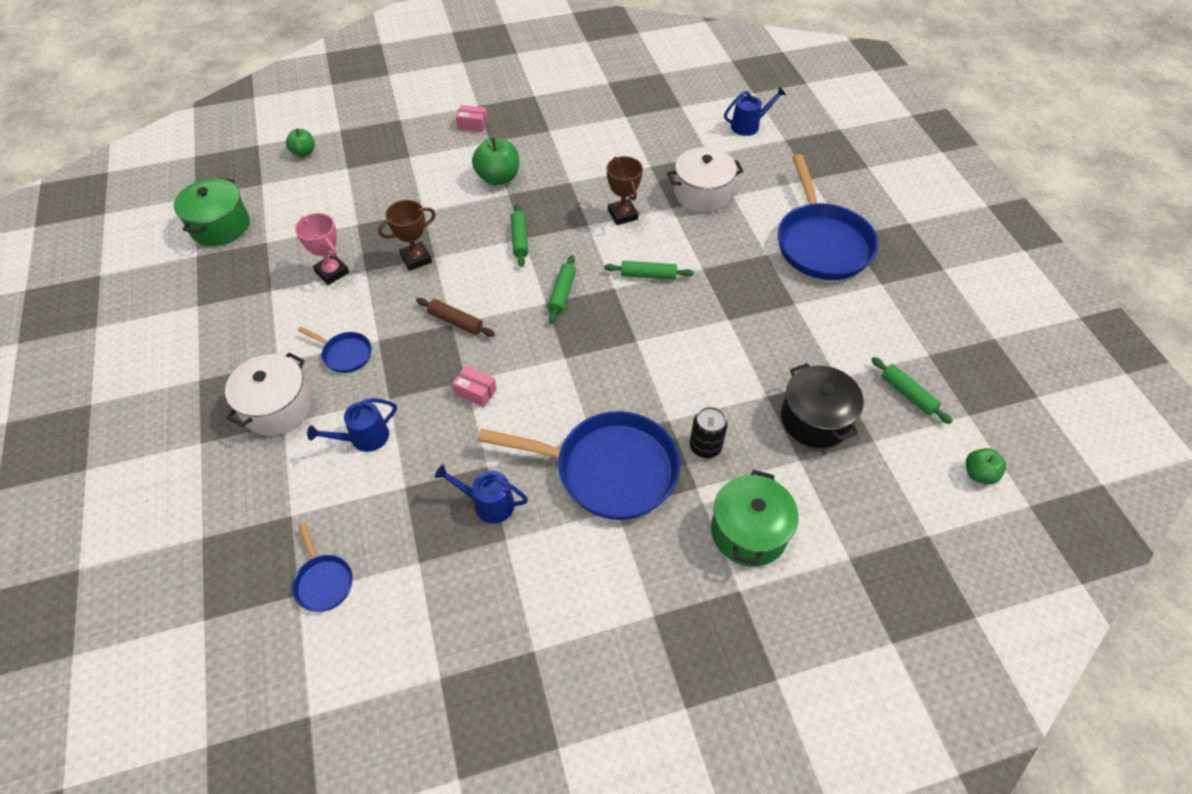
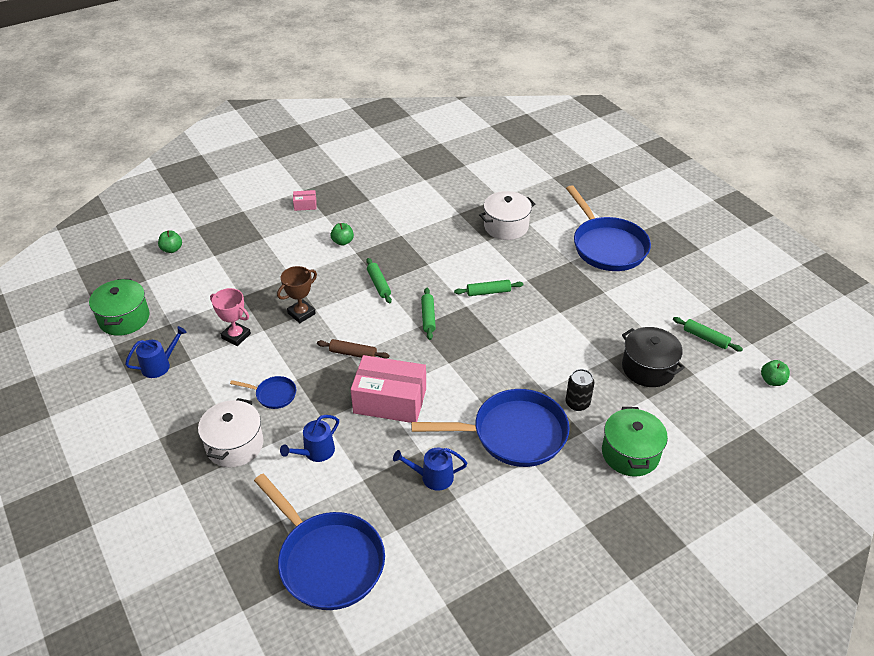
camera: 15 degrees left, 10 degrees down
(323, 582) = (327, 560): blue pan -> blue pan, size x2.22
(475, 392) = (390, 401): pink box -> pink box, size x2.35
(498, 178) = (343, 242): green apple -> green apple, size x0.60
(622, 215) = (452, 252): brown trophy -> none
(748, 125) = (521, 171): blue watering can -> blue watering can (159, 365)

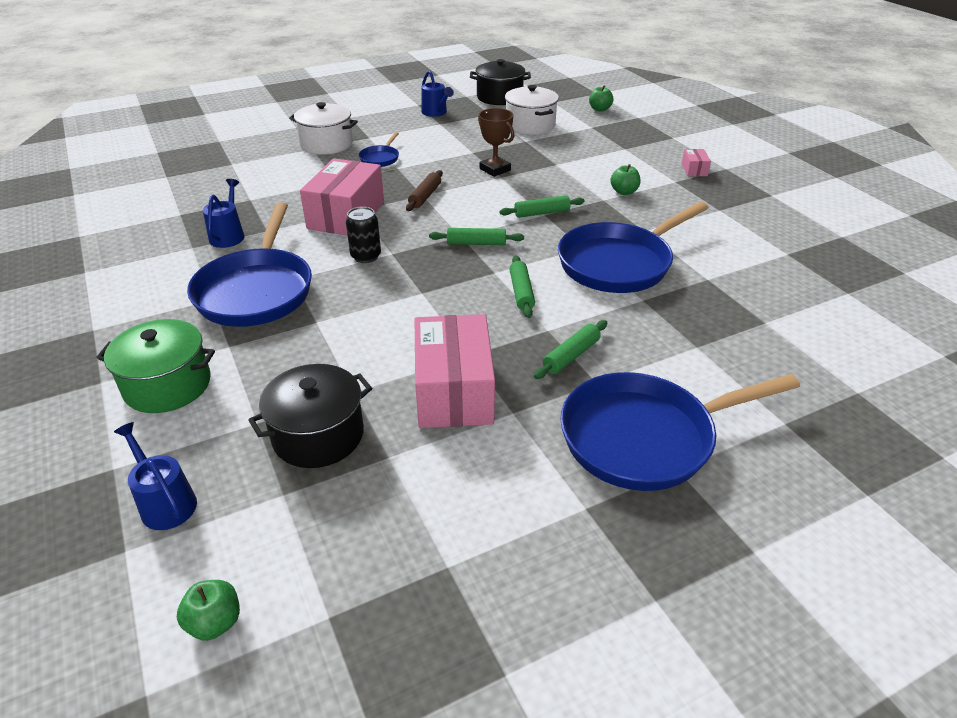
camera: 95 degrees right, 5 degrees down
(124, 318) = (499, 97): green pot -> black pot
(236, 336) = (466, 140): pink trophy -> none
(316, 452) = (298, 178): blue watering can -> blue watering can (165, 503)
(327, 560) = (173, 183): blue pan -> blue pan (619, 263)
(506, 226) = (683, 321): white pot -> white pot (530, 125)
(577, 403) = (280, 348): black can -> black can (366, 256)
(594, 316) = (454, 391): none -> pink box
(705, 338) = (365, 535): green rolling pin -> green rolling pin (571, 355)

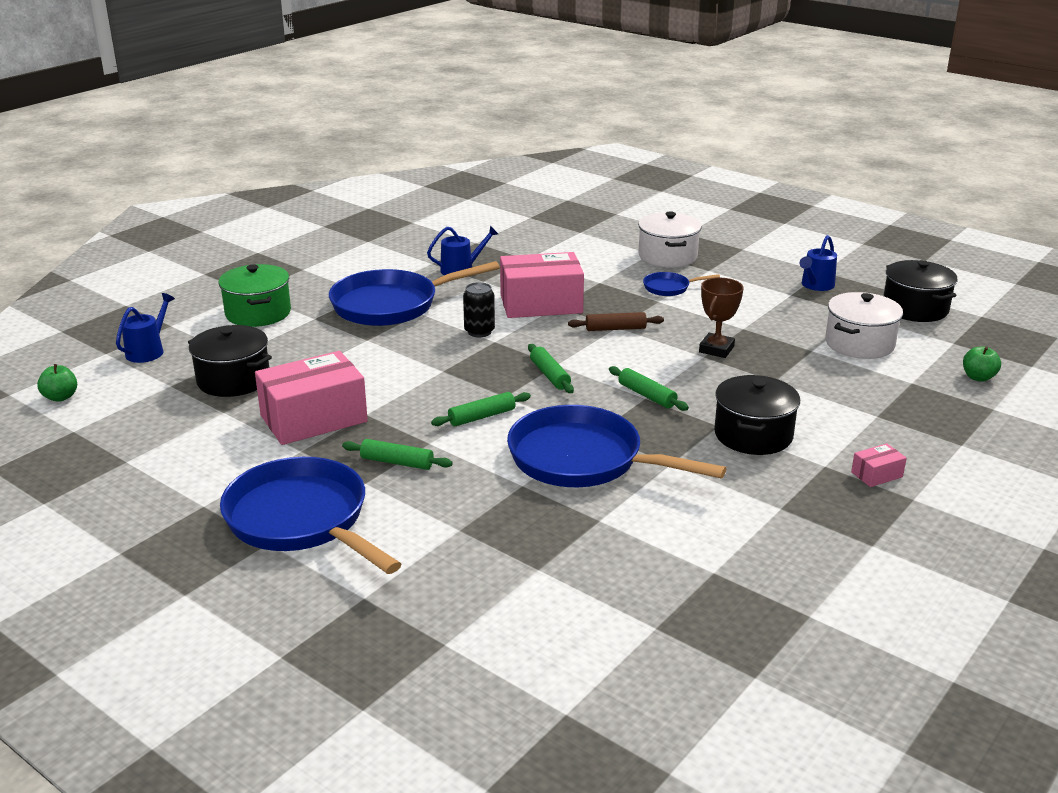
camera: 65 degrees right, 10 degrees down
(624, 192) = (753, 435): green apple -> black pot

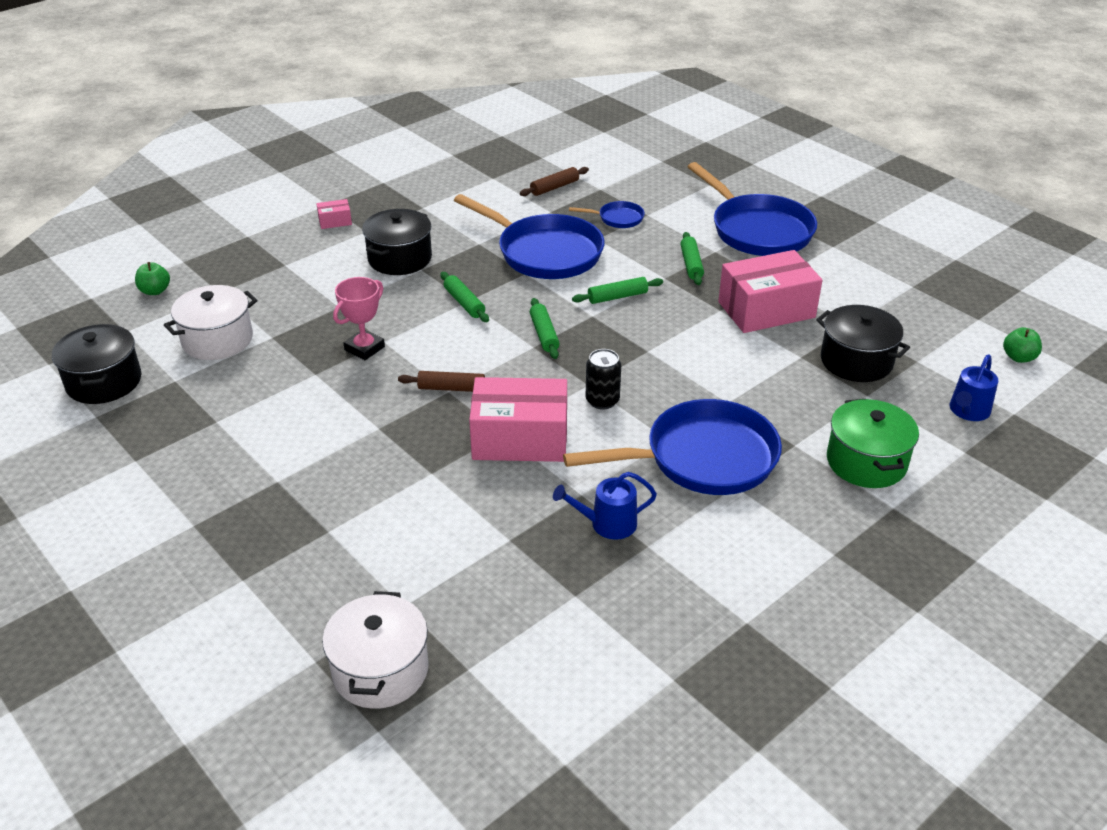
camera: 170 degrees left, 10 degrees up
(397, 462) = (691, 264): green rolling pin -> green rolling pin turned 60 degrees clockwise
(609, 563) = (554, 187): none -> brown rolling pin
(667, 256) = (310, 520): white pot -> white pot (380, 670)
(669, 288) = (351, 451): blue pan -> blue pan (618, 218)
(716, 349) = (364, 348): brown trophy -> pink trophy
(816, 285) = (171, 434): blue watering can -> none

